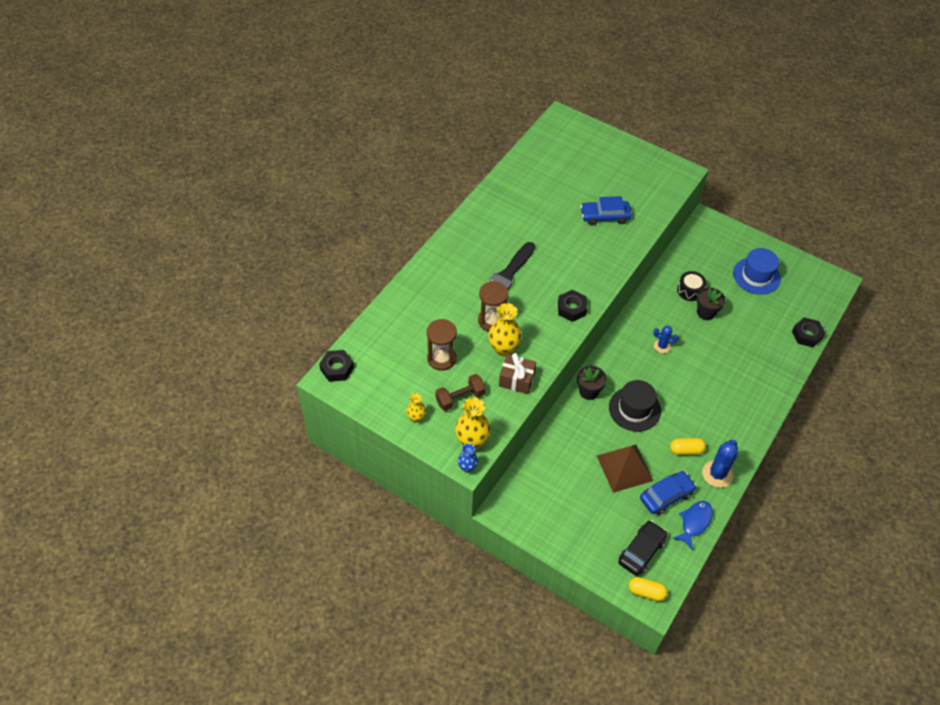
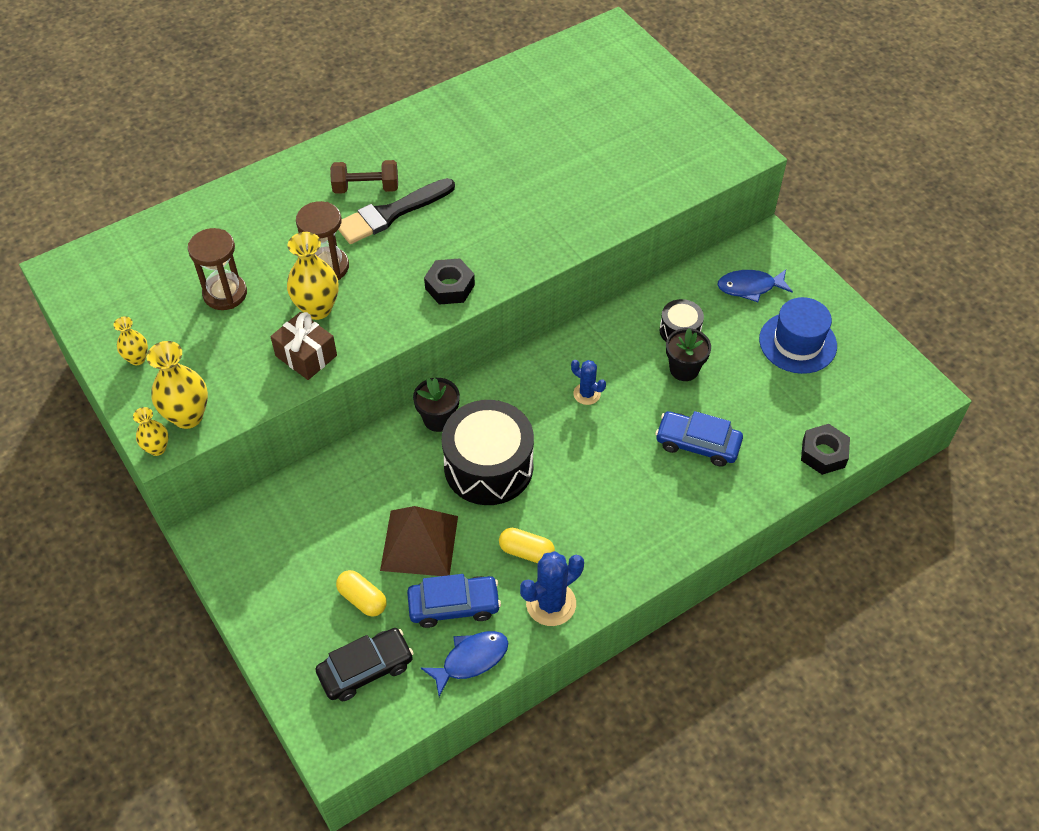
camera: 25 degrees right, 0 degrees up
(337, 368) = (82, 261): black nut -> none
(460, 398) = (212, 353): brown dumbbell -> brown dumbbell (366, 188)
(467, 467) = (157, 448): blue vase -> yellow vase
(605, 216) = (584, 178): blue car -> blue car (697, 444)
(634, 409) = (488, 466): black hat -> black drum
(646, 592) = (334, 730): yellow capsule -> yellow capsule (362, 599)
(712, 251) = (750, 287): none -> blue fish

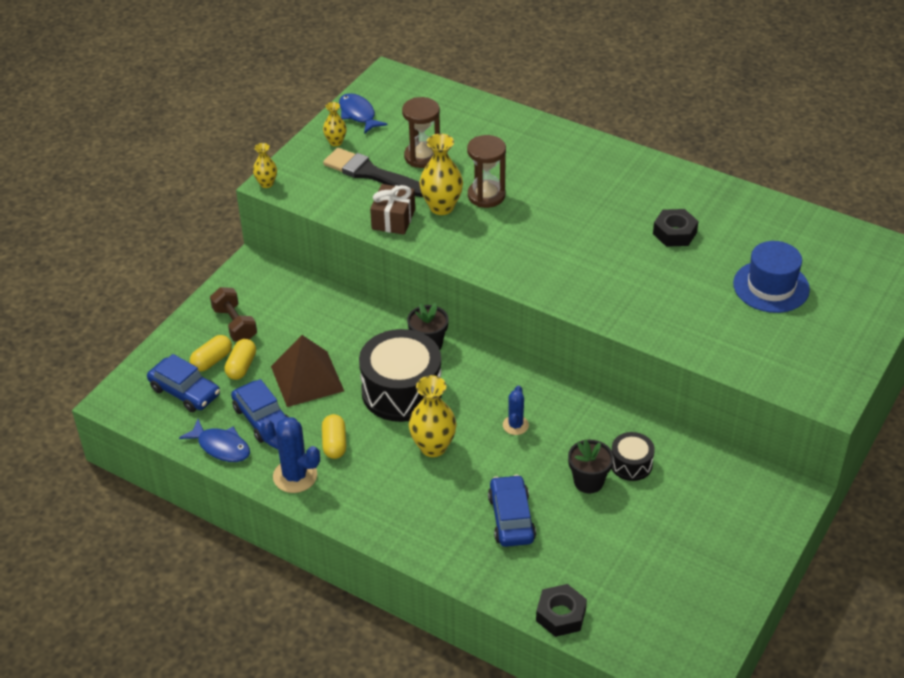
camera: 65 degrees right, 10 degrees down
(188, 416) = (302, 186): yellow vase -> yellow vase (433, 447)
(334, 625) = (212, 360): none -> yellow capsule
(366, 188) = (583, 183): brown dumbbell -> brown dumbbell (235, 324)
(366, 669) = (185, 391): black car -> blue car
(391, 213) = (567, 207): black brush -> black brush (371, 174)
(449, 287) = (516, 268): black nut -> black nut (674, 233)
(750, 287) = (723, 498): blue fish -> blue fish (358, 114)
(797, 343) = (681, 556): blue hat -> blue hat (771, 286)

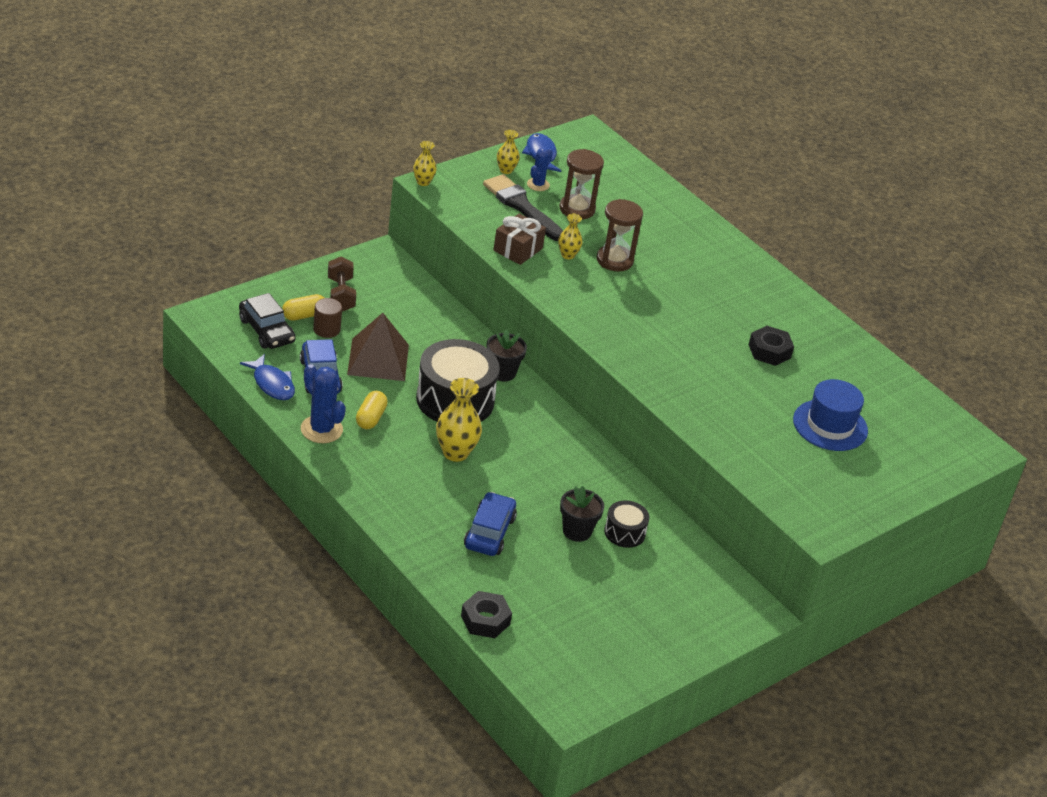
camera: 15 degrees right, 5 degrees down
(185, 391) = (266, 331): blue car -> black car
(241, 366) = (326, 329): yellow capsule -> brown cylinder
(441, 207) = (568, 255): yellow vase -> yellow vase, size x0.57
(515, 425) = (540, 463): blue cactus -> blue cactus (538, 185)

